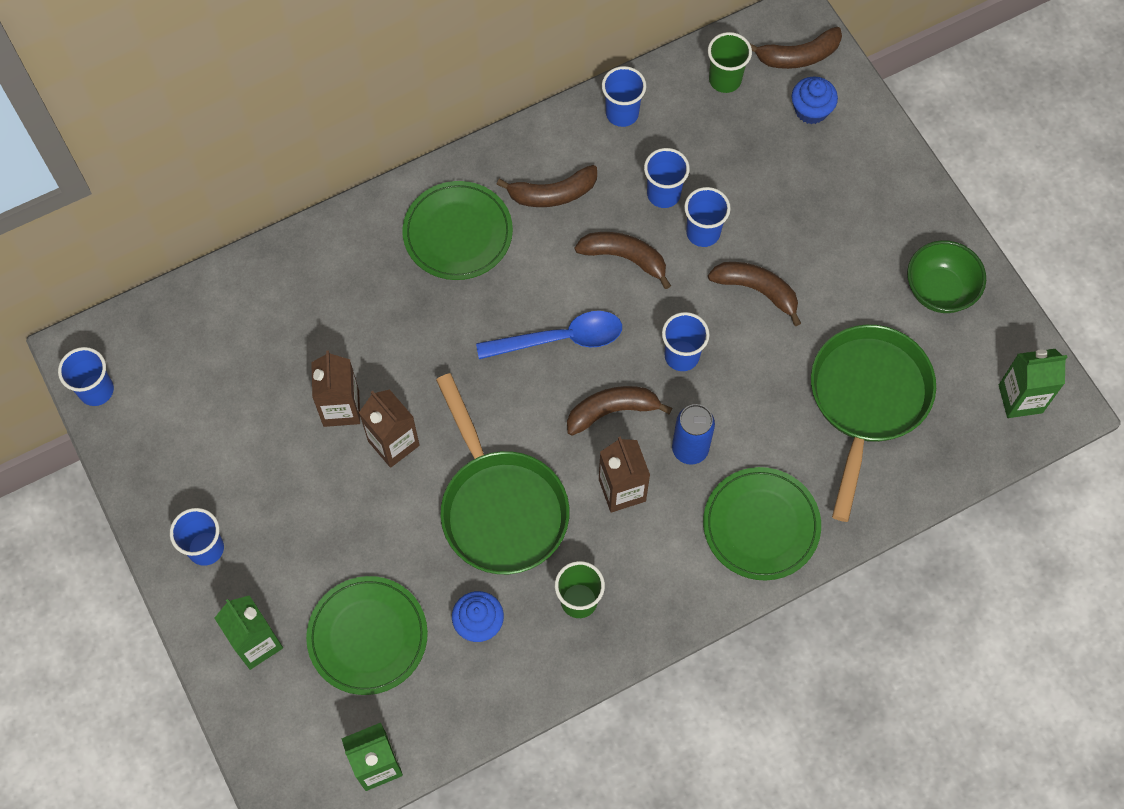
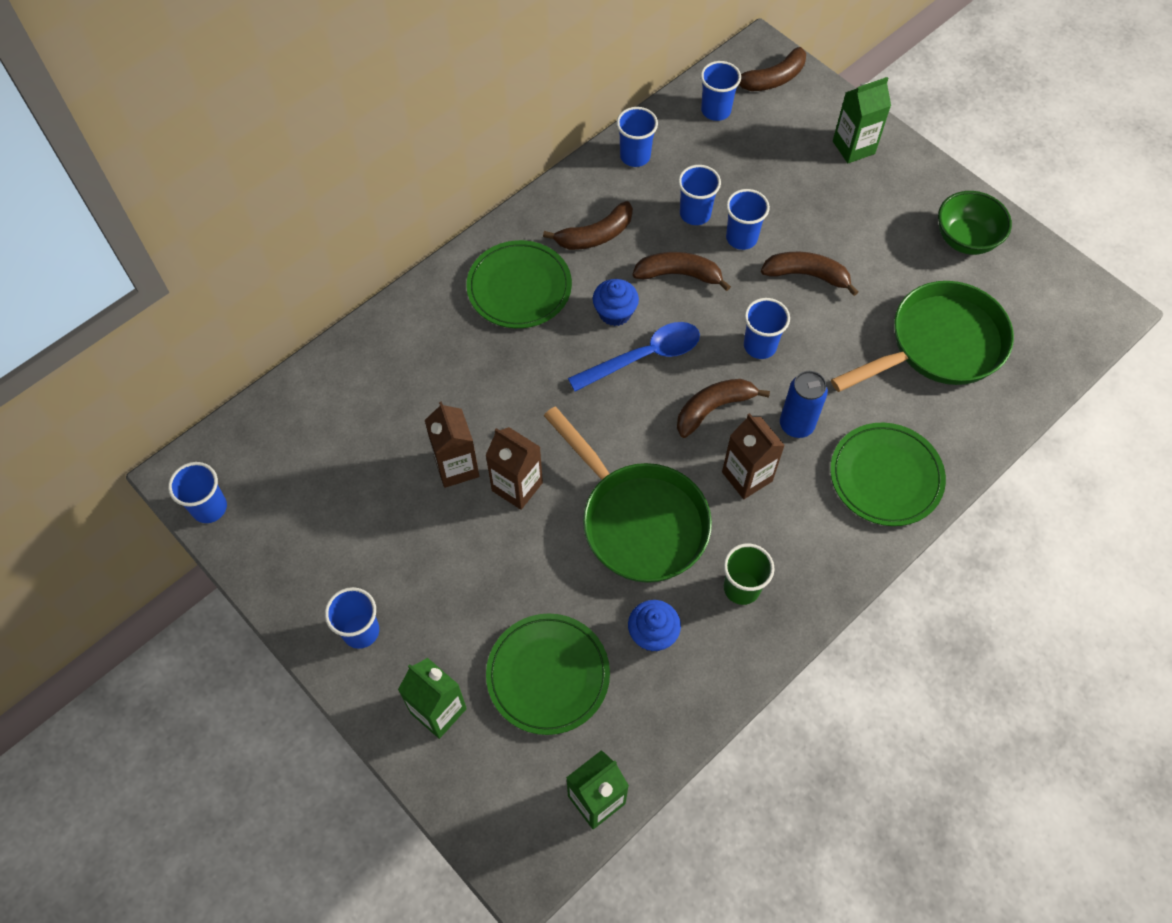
camera: 15 degrees left, 5 degrees down
(725, 80) = (716, 111): green cup -> blue cup
(811, 110) = (799, 119): blue cupcake -> blue cupcake (615, 312)
(867, 400) = (939, 345): green pan -> green pan turned 60 degrees clockwise
(1020, 399) = (1071, 312): green carton -> green carton (853, 147)

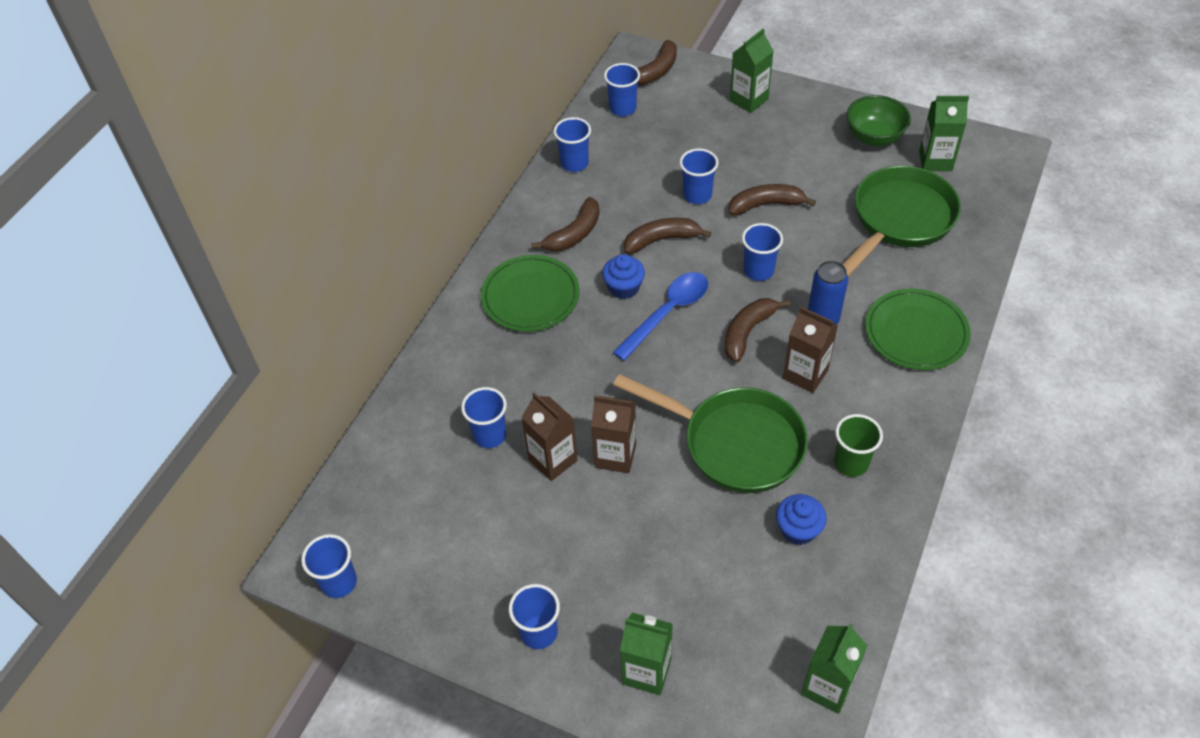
camera: 20 degrees left, 10 degrees down
(548, 675) = (727, 600): green plate -> none
(695, 214) = (649, 190): blue cup -> blue cup (490, 435)
(1017, 291) = (935, 161): none -> green carton

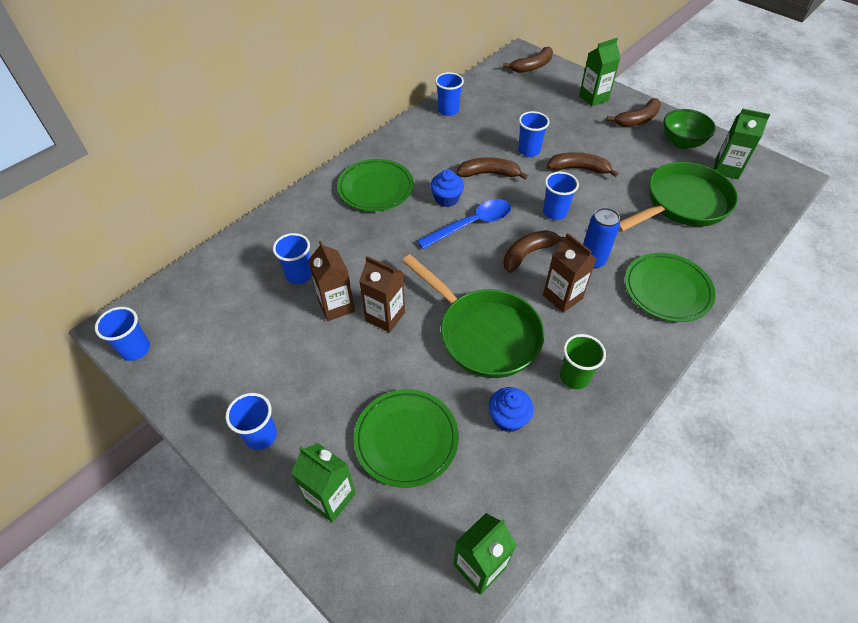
camera: 15 degrees right, 0 degrees up
(574, 234) = (427, 155): brown banana -> brown banana (637, 120)
(622, 108) = (498, 84): blue cup -> none
(699, 585) = (406, 439): none -> green plate

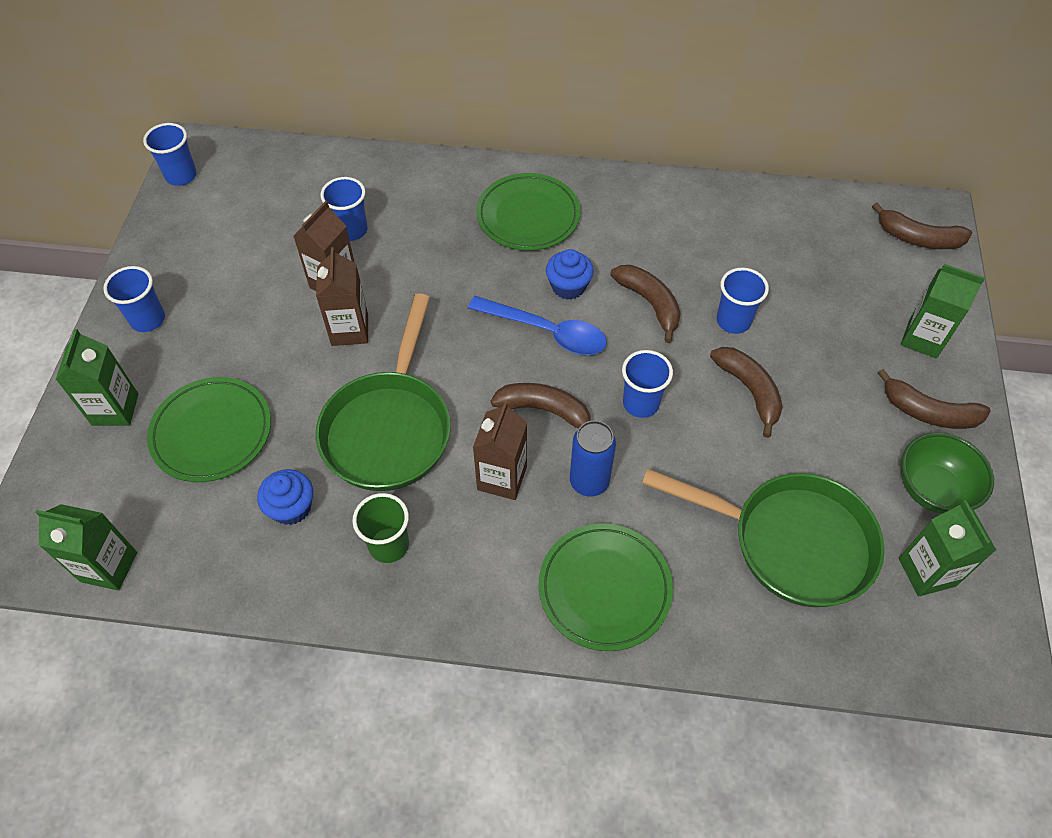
camera: 55 degrees right, 5 degrees up
(448, 110) = (729, 203): blue cup -> none

